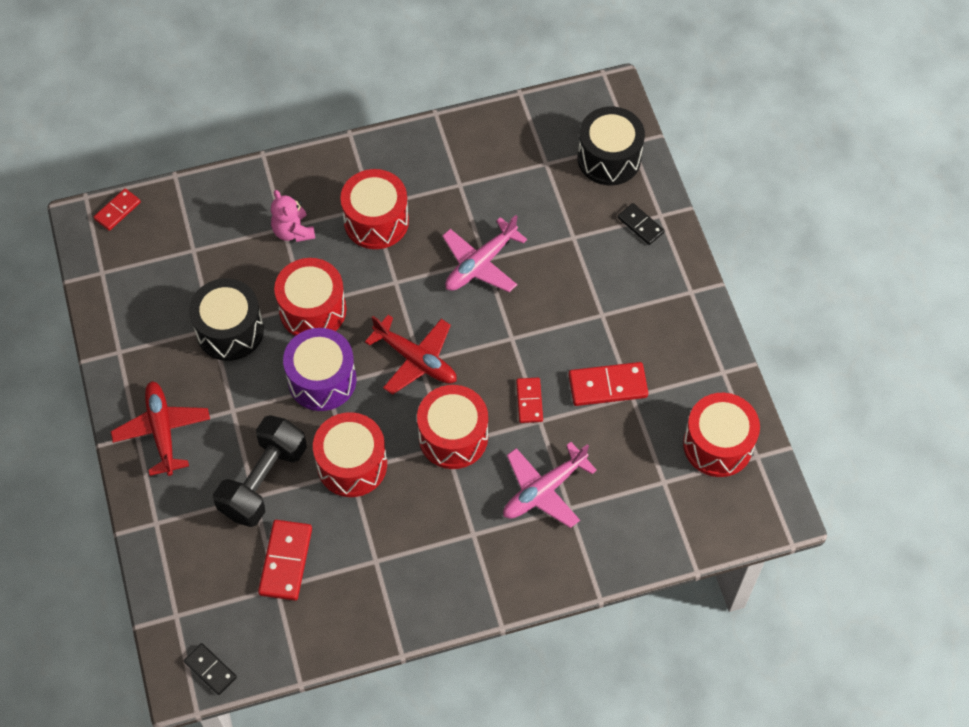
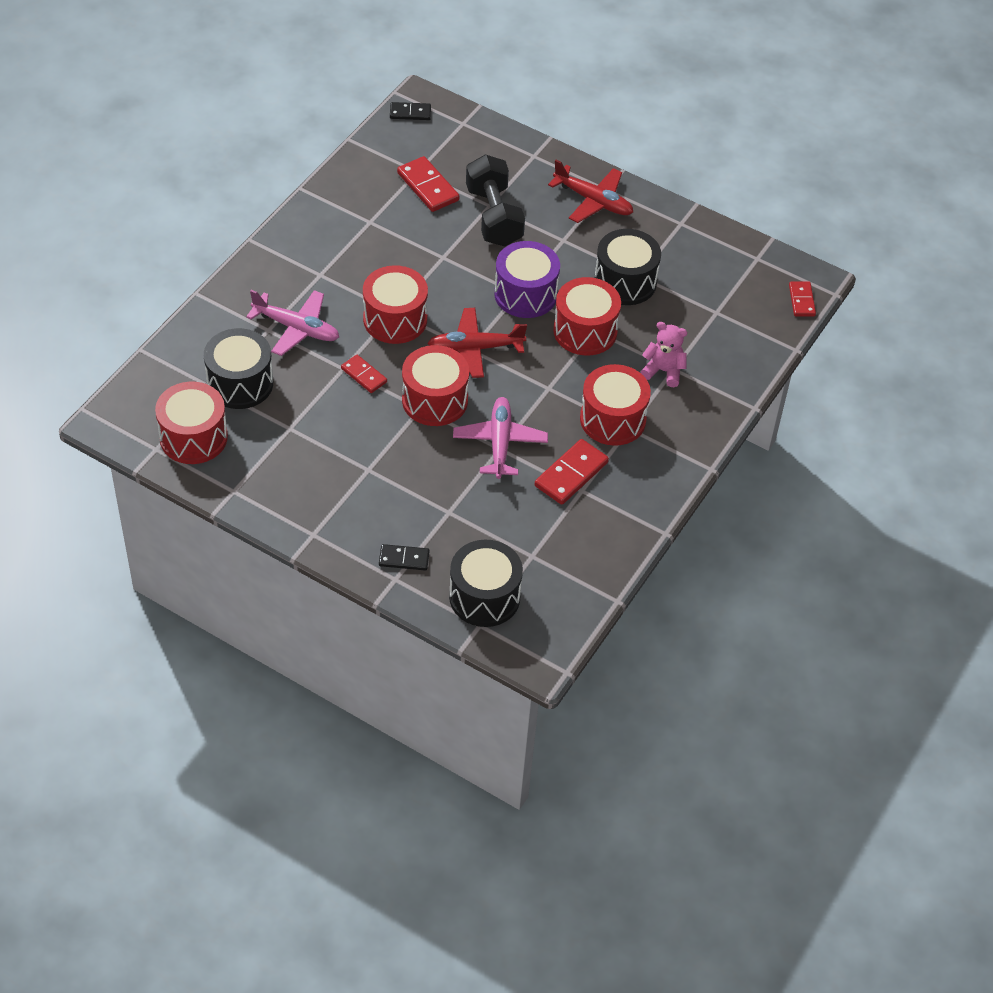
camera: 135 degrees right, 10 degrees down
(352, 464) = (446, 261): red drum -> red drum (435, 400)
(544, 490) = (297, 328): pink plane -> pink plane turned 105 degrees clockwise
(607, 385) = (315, 423): red domino -> red domino (571, 474)
(638, 469) = (240, 383): none -> black drum

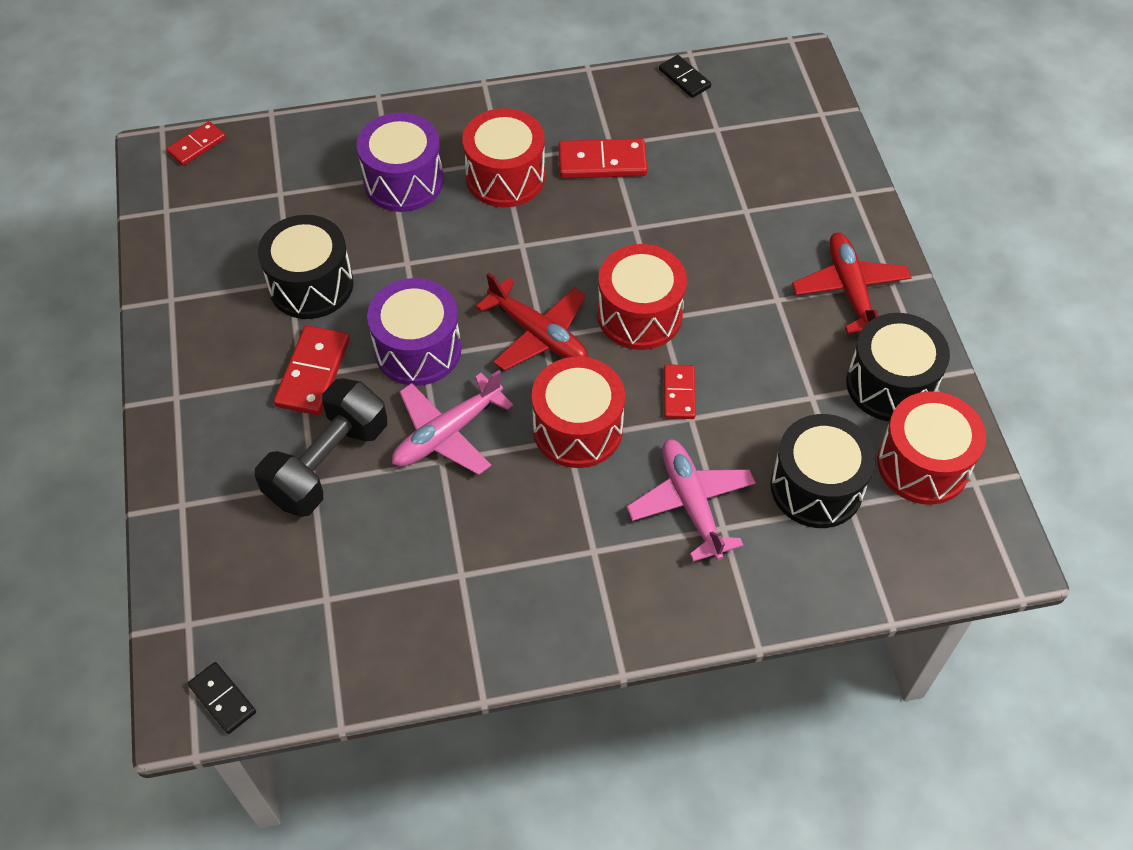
camera: 130 degrees left, 5 degrees up
(404, 559) = (830, 203): black domino -> black domino (684, 78)
(428, 187) = (343, 566): red domino -> red domino (313, 373)
(484, 597) = (793, 128): black drum -> black drum (890, 384)
(500, 442) = (628, 232): pink plane -> pink plane (447, 434)
(585, 331) = (416, 269): red drum -> none
(593, 201) = (209, 394): red plane -> red plane (850, 290)
(663, 371) = (403, 181): pink teddy bear -> purple drum

